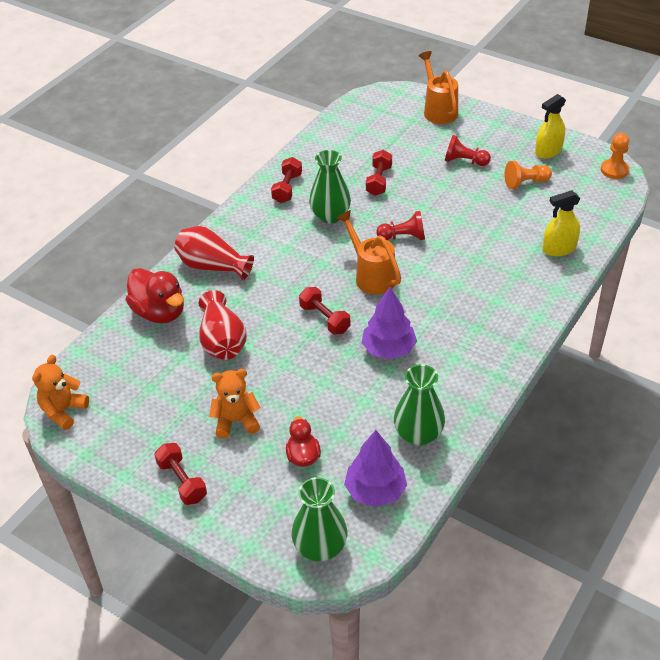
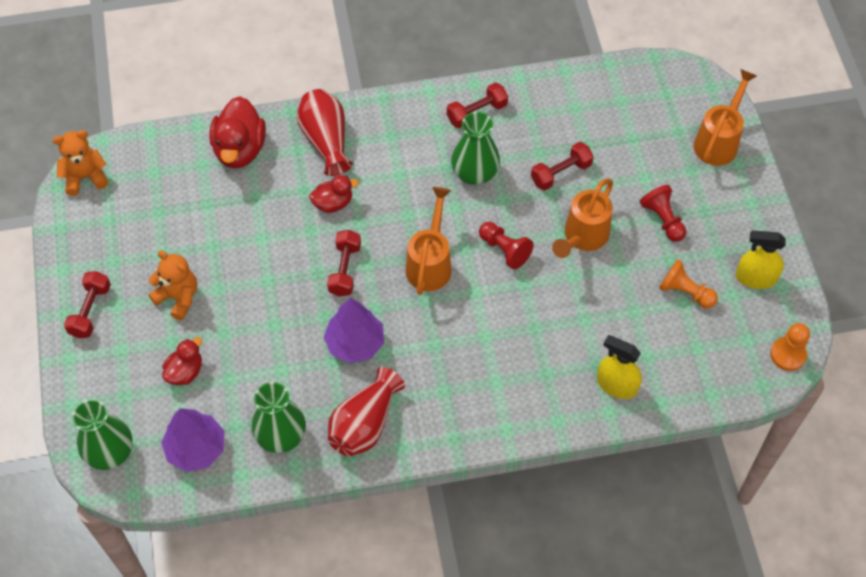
camera: 45 degrees right, 15 degrees up
(222, 341) = (251, 218): red vase -> red vase (364, 424)
(265, 293) = (333, 203): none -> red duck
(436, 199) = (583, 237): none -> orange watering can

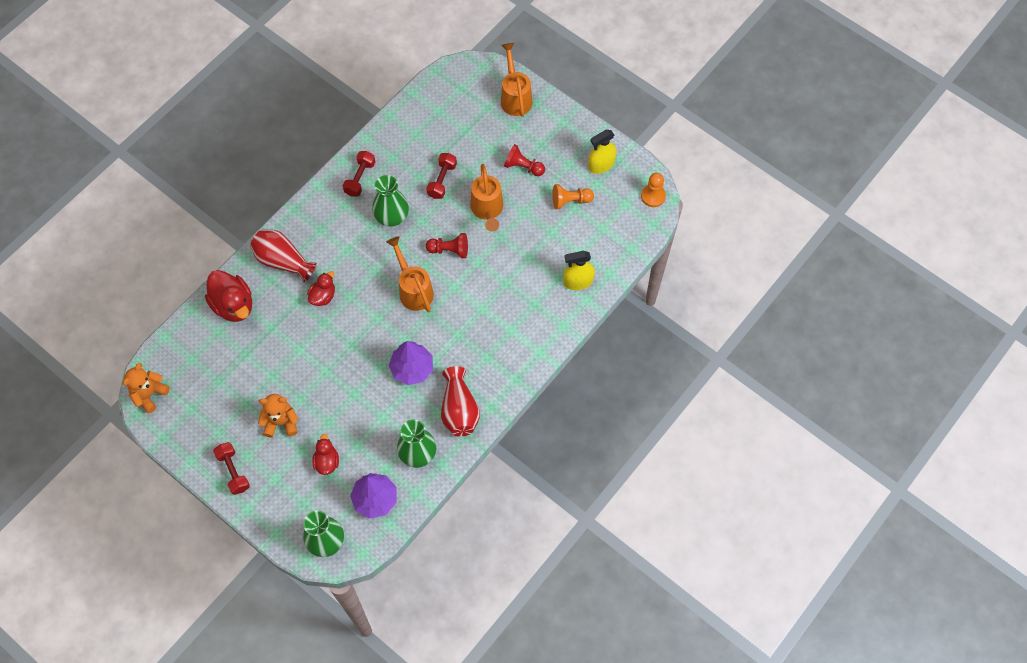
camera: 40 degrees left, 5 degrees up
(345, 269) = (366, 330): red dumbbell -> none

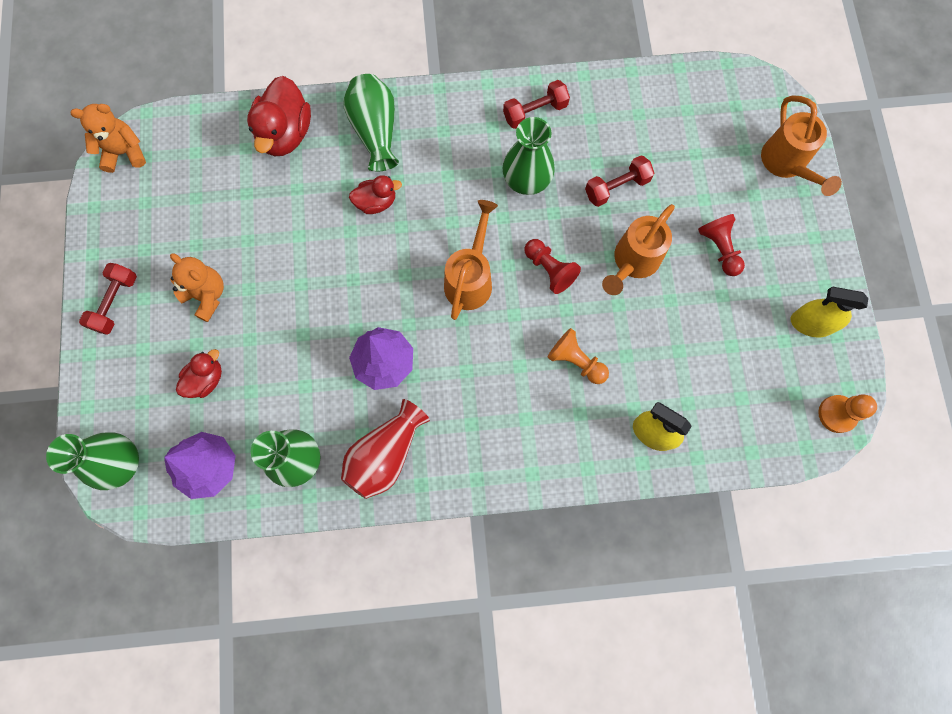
camera: 45 degrees right, 10 degrees up
(283, 261) = (375, 131): red vase -> green vase
(515, 97) = (786, 164): orange watering can -> orange watering can turned 135 degrees clockwise
(570, 201) = (734, 333): orange pawn -> orange pawn (576, 361)

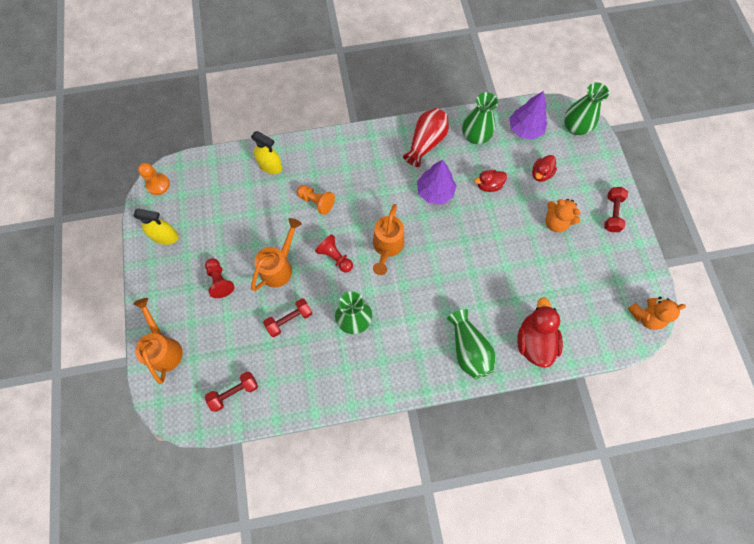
camera: 175 degrees right, 5 degrees down
(376, 202) = (458, 294): red duck -> red duck (488, 185)
(535, 112) = (351, 376): red dumbbell -> red dumbbell (234, 392)

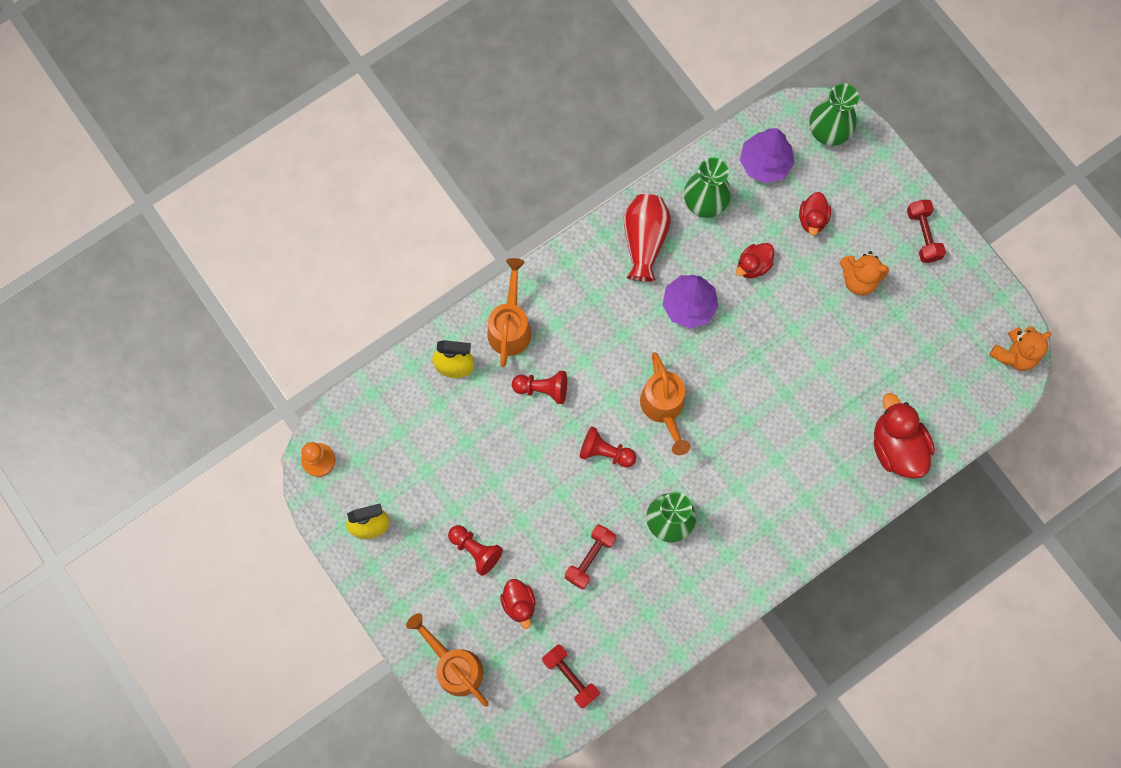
camera: 25 degrees left, 5 degrees up
(228, 327) = (519, 603): none -> red duck
(234, 392) = (570, 676): red dumbbell -> red dumbbell turned 75 degrees counterclockwise
(279, 267) = (541, 497): orange watering can -> orange watering can (510, 326)
(316, 202) = (542, 389): orange pawn -> red pawn
(468, 349) = (824, 493): green vase -> none

